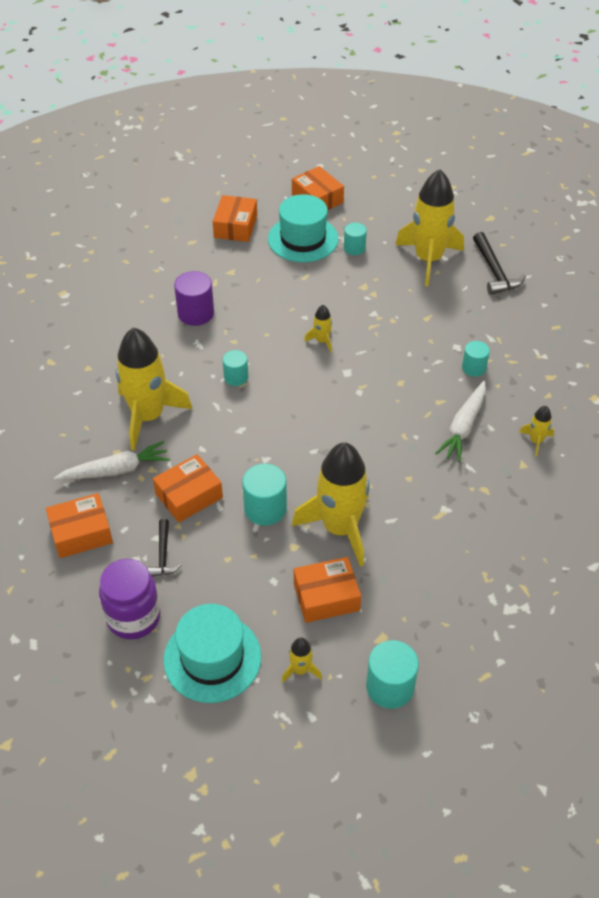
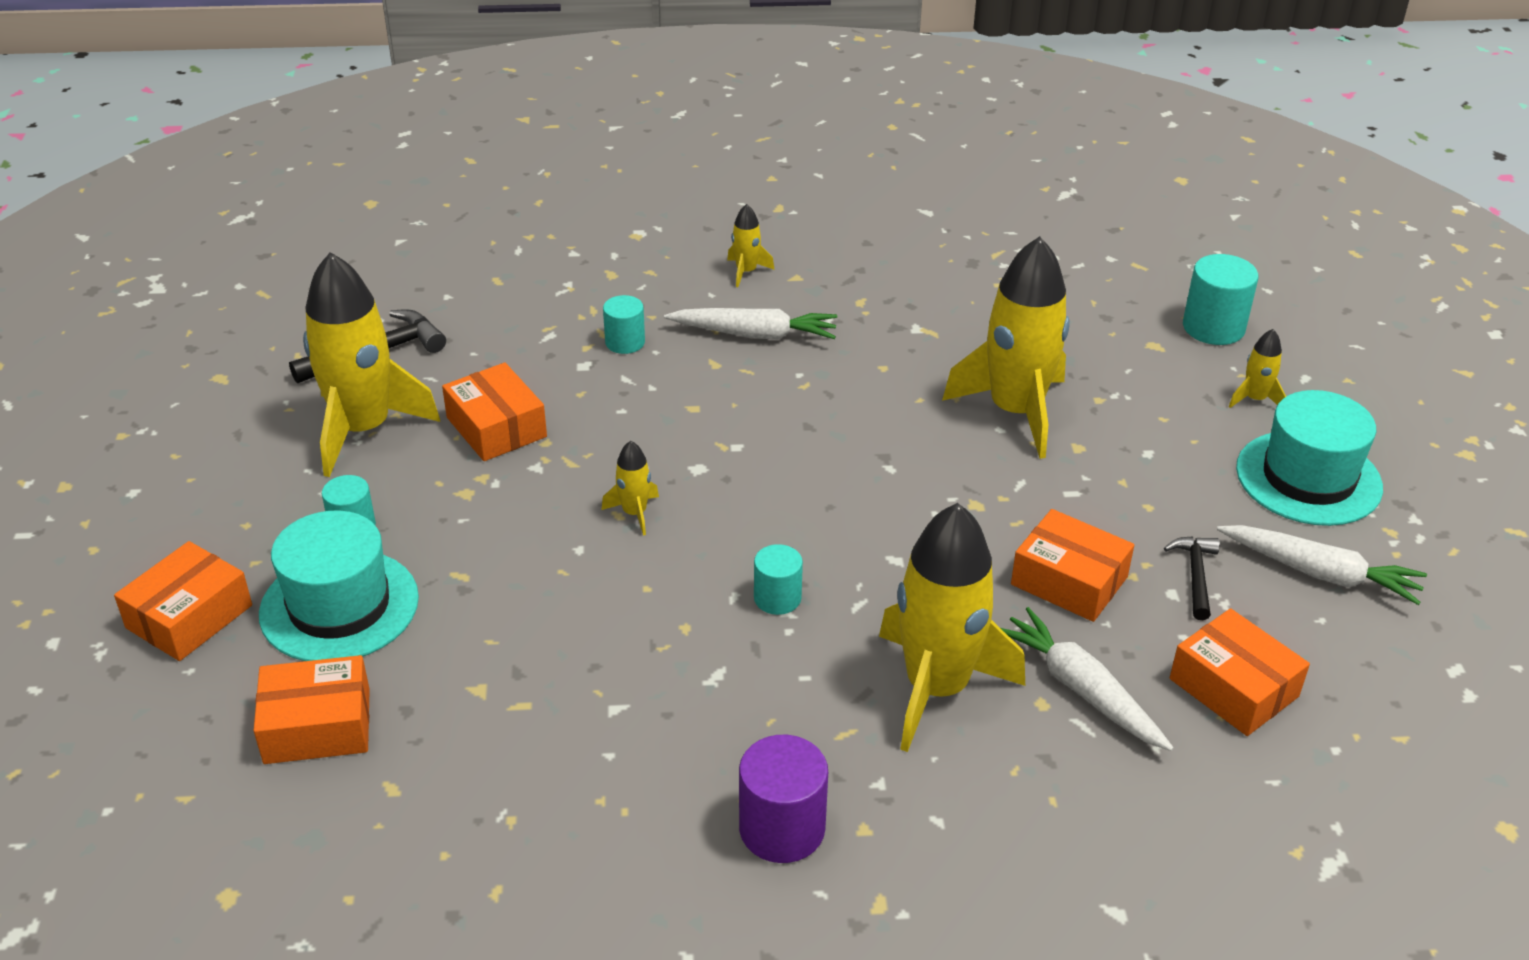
camera: 110 degrees left, 10 degrees down
(133, 617) = (1320, 573): purple jar -> white carrot
(163, 555) = (1195, 575): black hammer -> black hammer turned 60 degrees counterclockwise
(196, 313) = (629, 706): purple cylinder -> purple cylinder (782, 829)
(265, 508) = (1033, 491): turquoise cylinder -> none
(326, 596) = (1134, 401): orange box -> orange box (496, 427)

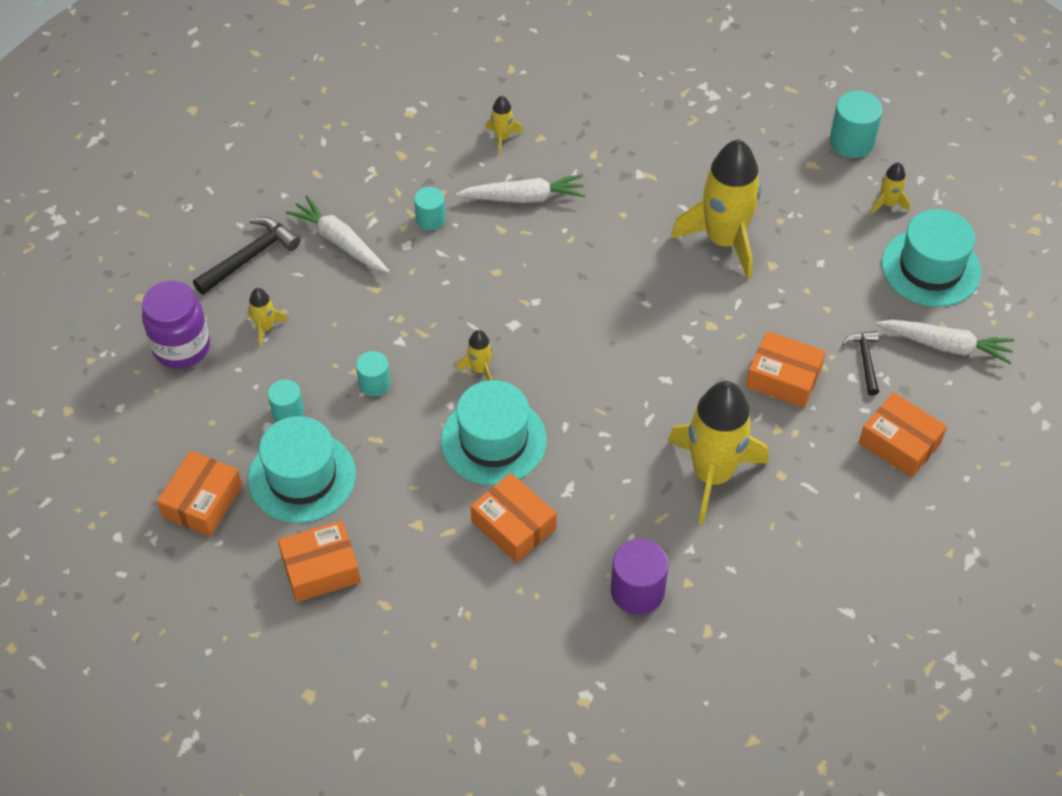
camera: 10 degrees left, 15 degrees up
(245, 437) = (181, 347): none -> purple jar
(363, 429) = (265, 328): yellow rocket -> yellow rocket, size x0.43
(496, 427) = (360, 311): orange box -> orange box (513, 525)
(625, 600) = (493, 440): none -> turquoise hat
(777, 598) = (594, 423): turquoise cylinder -> turquoise cylinder (374, 383)
(1081, 689) = (804, 460): white carrot -> white carrot (340, 242)

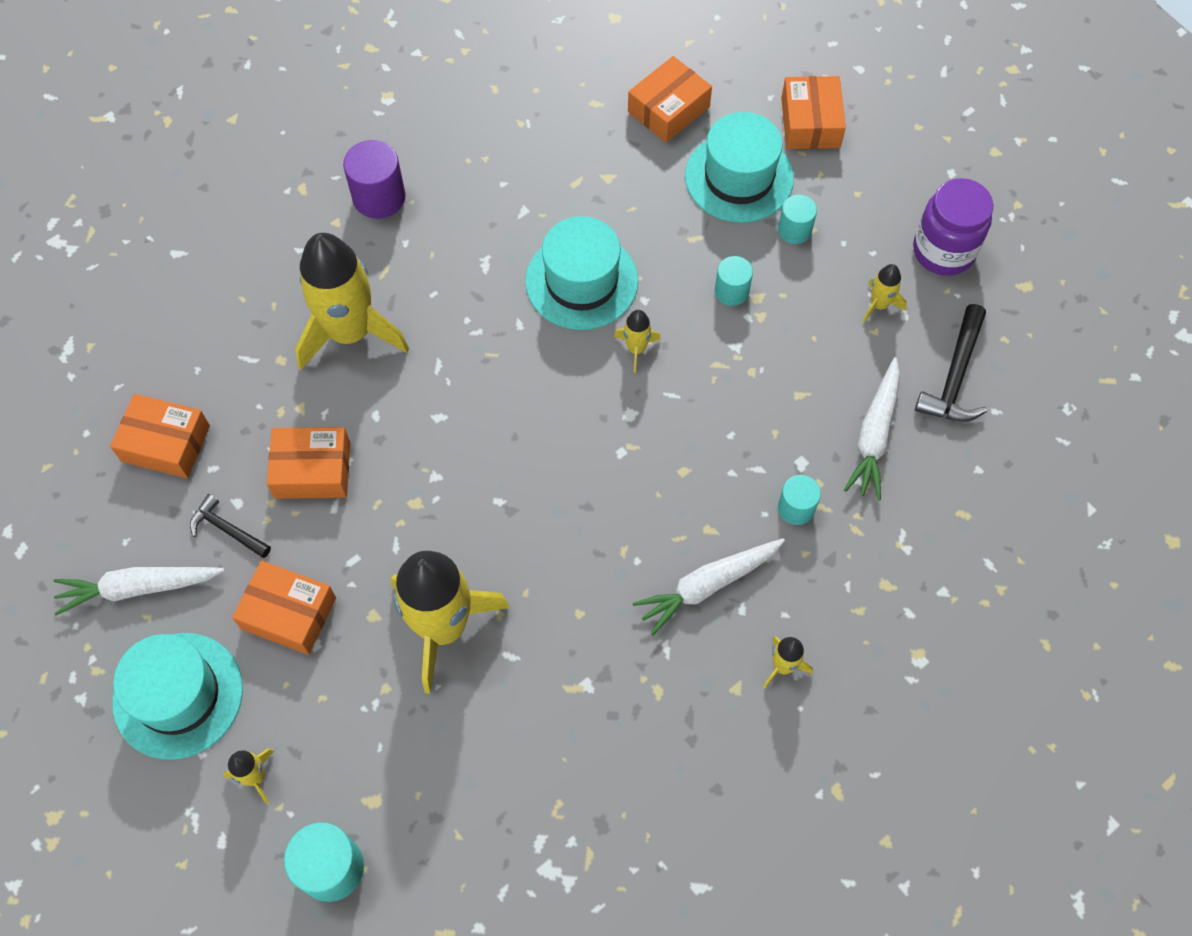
camera: 155 degrees right, 10 degrees up
(340, 242) = (874, 435): white carrot -> white carrot turned 90 degrees clockwise
(513, 525) = (519, 210): orange box -> orange box (289, 613)
(865, 360) = (227, 529): black hammer -> black hammer turned 150 degrees clockwise

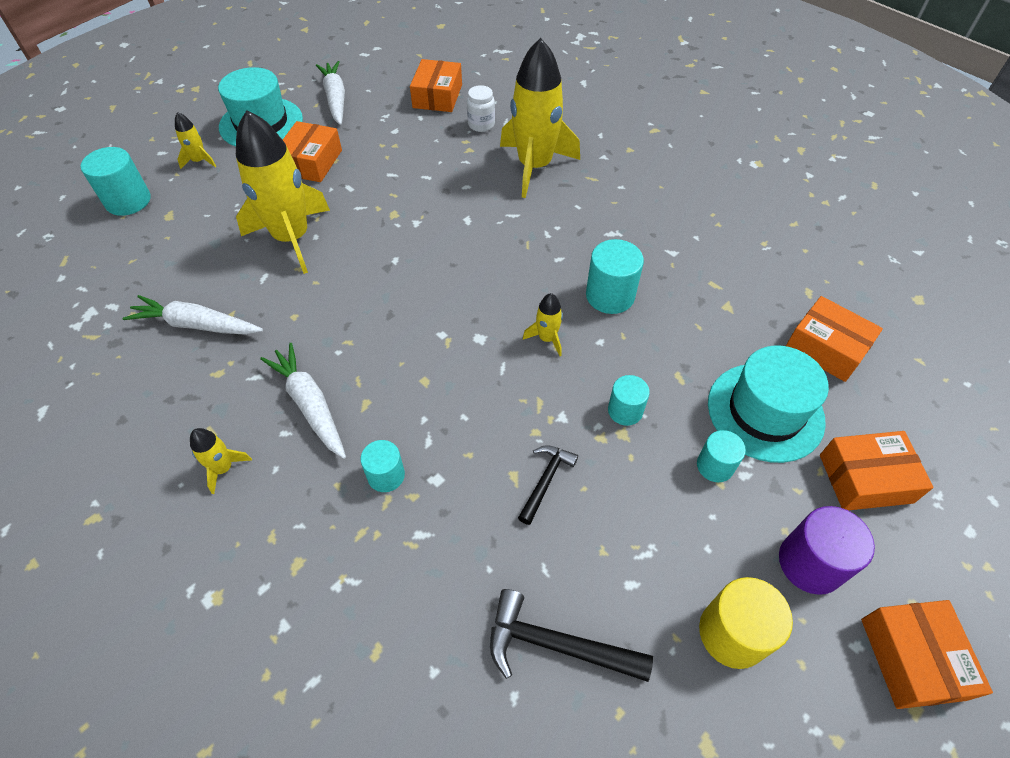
camera: 85 degrees right, 10 degrees down
(227, 529) = (375, 129): black hammer -> black hammer (545, 481)
(248, 389) = (481, 125): none -> white jar
(312, 470) = (420, 161): orange box -> orange box (912, 658)
(379, 197) = (659, 168): purple cylinder -> purple cylinder (810, 563)
(581, 281) = (610, 295): turquoise hat -> turquoise cylinder
(874, 435) = (471, 551): white carrot -> white carrot (196, 325)
(879, 304) = (639, 555): yellow rocket -> none
(943, 251) = (732, 633): purple jar -> yellow cylinder

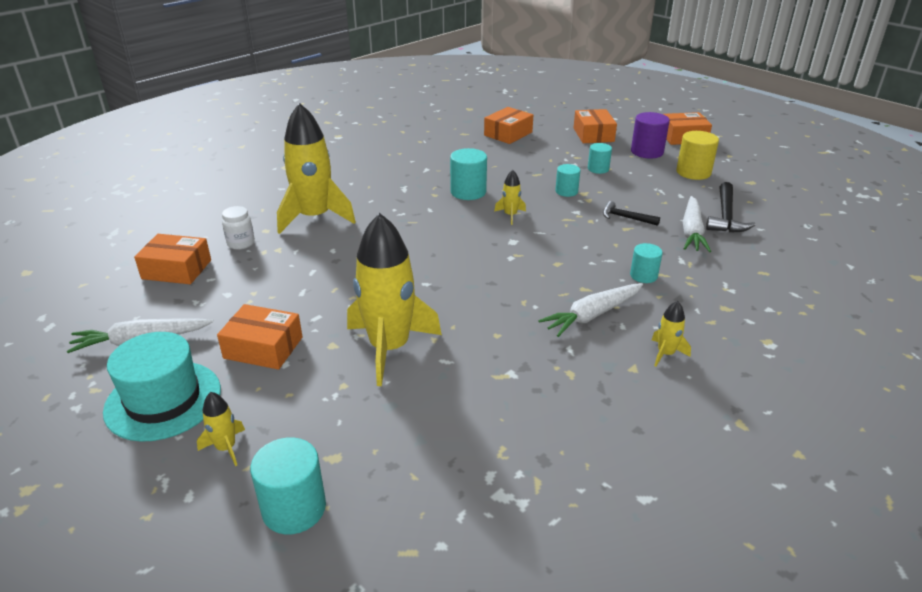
camera: 90 degrees left, 20 degrees down
(196, 325) = (513, 398): white carrot -> white carrot (692, 231)
(765, 412) = (557, 153): turquoise hat -> none

